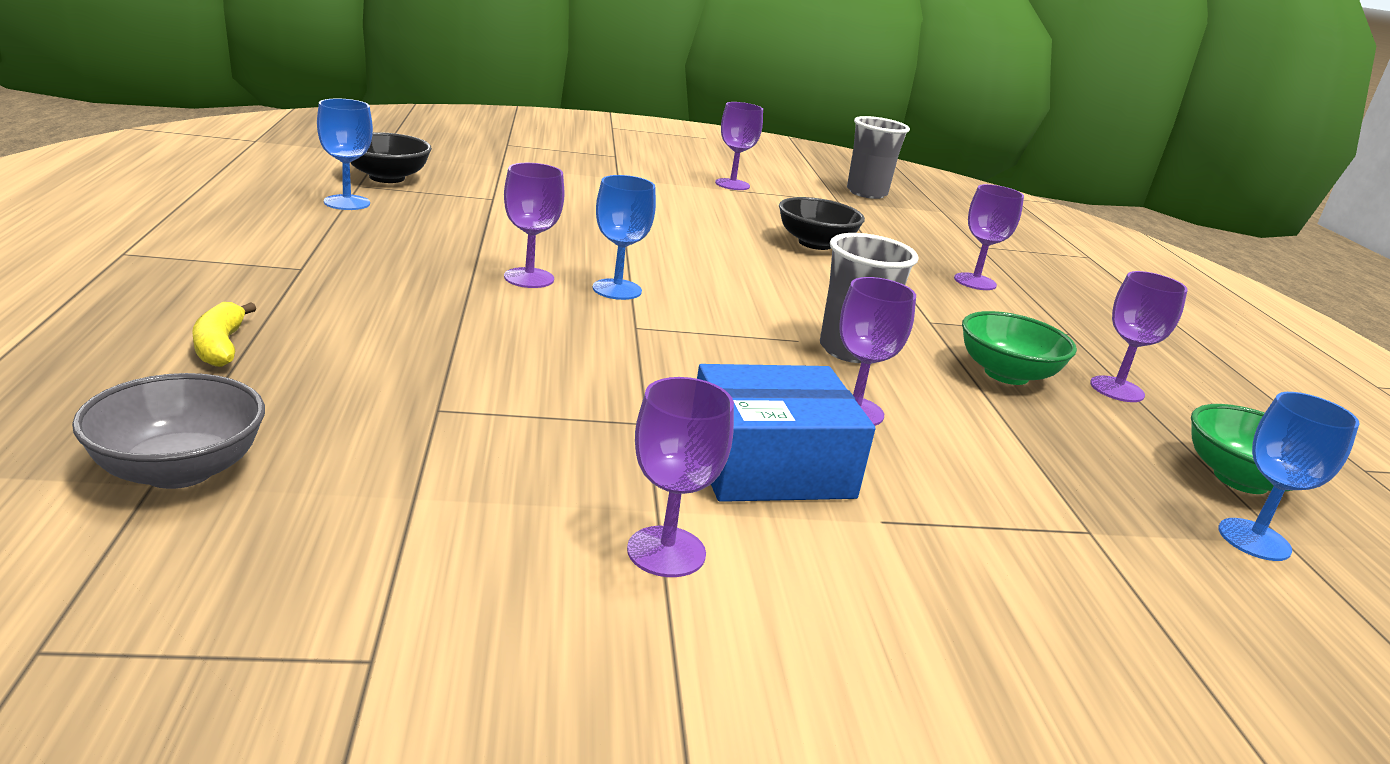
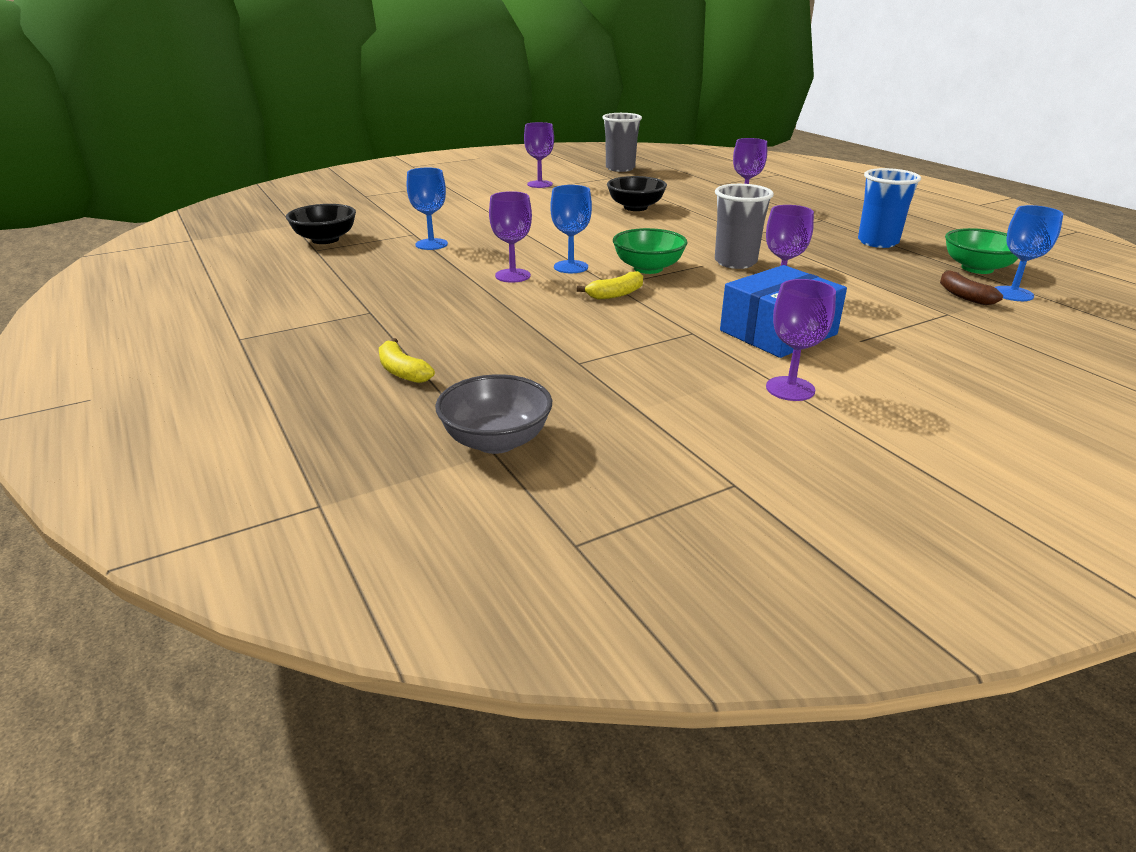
camera: 20 degrees left, 5 degrees up
(347, 203) = (327, 263): blue goblet -> blue goblet (431, 244)
(621, 340) = (616, 294): none -> yellow banana
(1006, 374) = (821, 251): green bowl -> green bowl (648, 268)
(1117, 389) = (877, 242): purple goblet -> blue cup
(1157, 513) = (963, 296): none -> brown banana

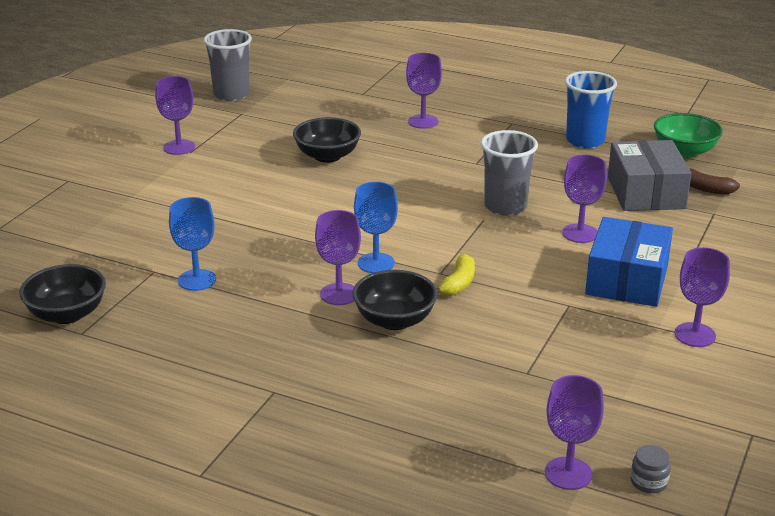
camera: 35 degrees left, 0 degrees up
(402, 371) = (405, 443): yellow banana -> none
(496, 441) = (568, 473): grey bowl -> purple goblet
(527, 300) = (394, 320): none -> black bowl
(560, 477) = (648, 482): none -> grey jar
(648, 268) = (444, 240): green bowl -> none
(891, 284) = (646, 193): none -> grey box
(1012, 294) = (733, 174): blue goblet -> none

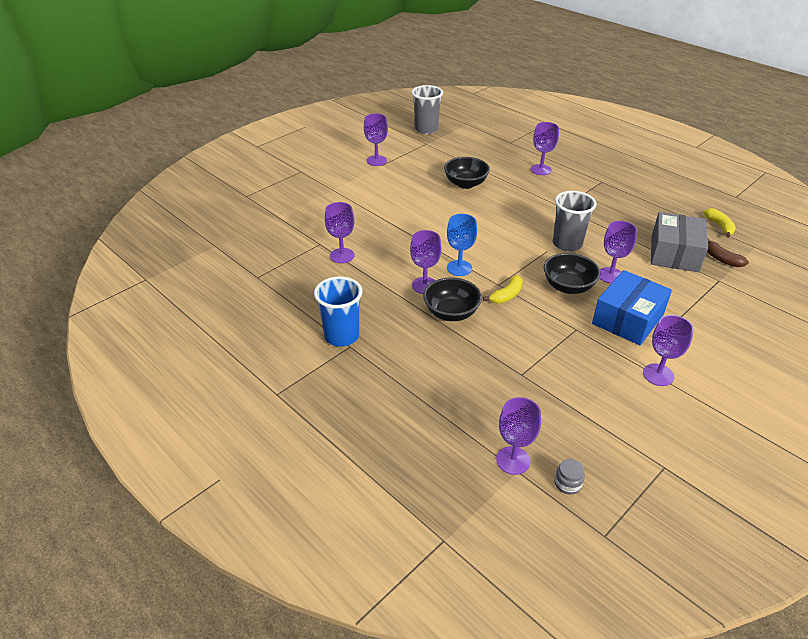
camera: 20 degrees right, 10 degrees up
(67, 314) = (255, 262): black bowl -> black bowl (568, 286)
(197, 280) = (342, 255): blue goblet -> purple goblet
(585, 141) = (648, 204): blue cup -> blue cup (341, 336)
(684, 151) = (719, 226): green bowl -> yellow banana

